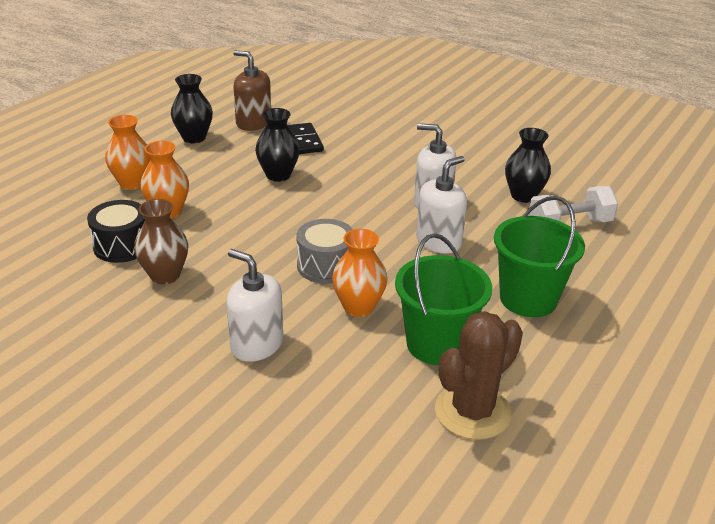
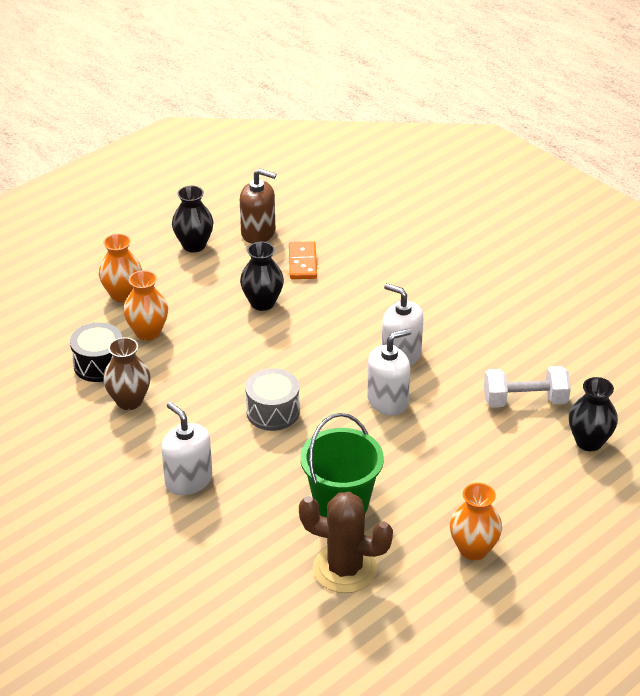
camera: 15 degrees right, 5 degrees up
(253, 123) = (258, 232): brown soap dispenser -> brown soap dispenser turned 150 degrees clockwise
(305, 141) = (303, 263): black domino -> orange domino
(358, 307) = (287, 458): orange vase -> orange vase (473, 549)
(472, 412) = (344, 569): brown cactus -> brown cactus turned 45 degrees clockwise
(523, 196) = (496, 360): black vase -> black vase (589, 442)
(528, 299) = (443, 473): green bucket -> none

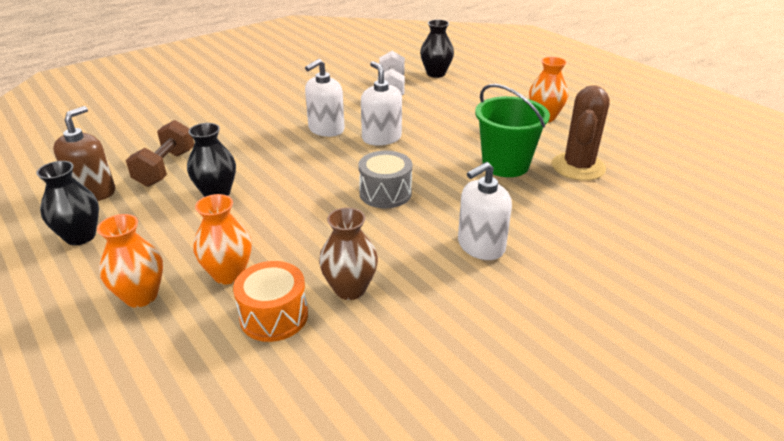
camera: 85 degrees left, 5 degrees down
(99, 364) = (274, 316): black drum -> orange drum
(303, 263) = (166, 168): orange domino -> brown dumbbell

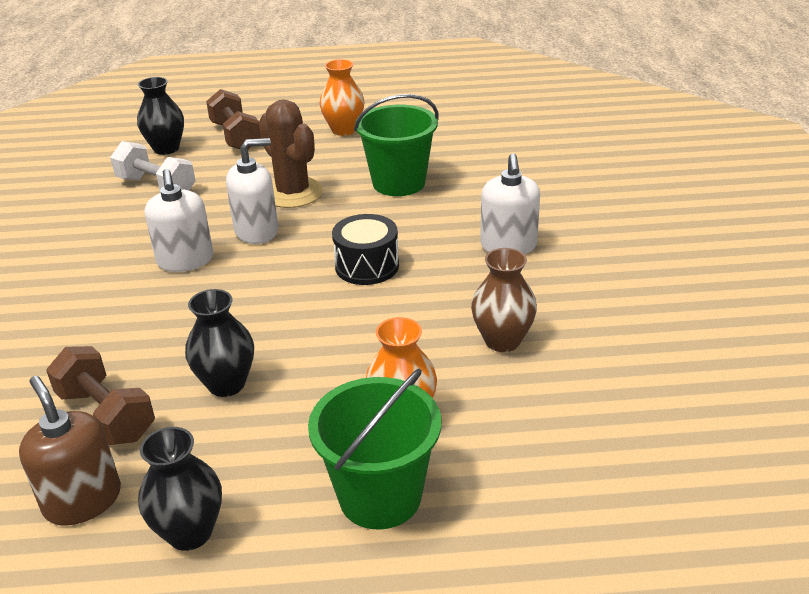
camera: 55 degrees left, 0 degrees up
(141, 296) = (380, 496): orange vase -> green bucket
(274, 316) = (502, 402): orange drum -> none
(381, 138) = (257, 231): white soap dispenser -> white soap dispenser turned 150 degrees clockwise
(385, 193) = (367, 266): grey drum -> black drum
(479, 87) = (235, 136): none -> brown dumbbell
(578, 167) = (445, 151): brown cactus -> brown cactus (293, 193)

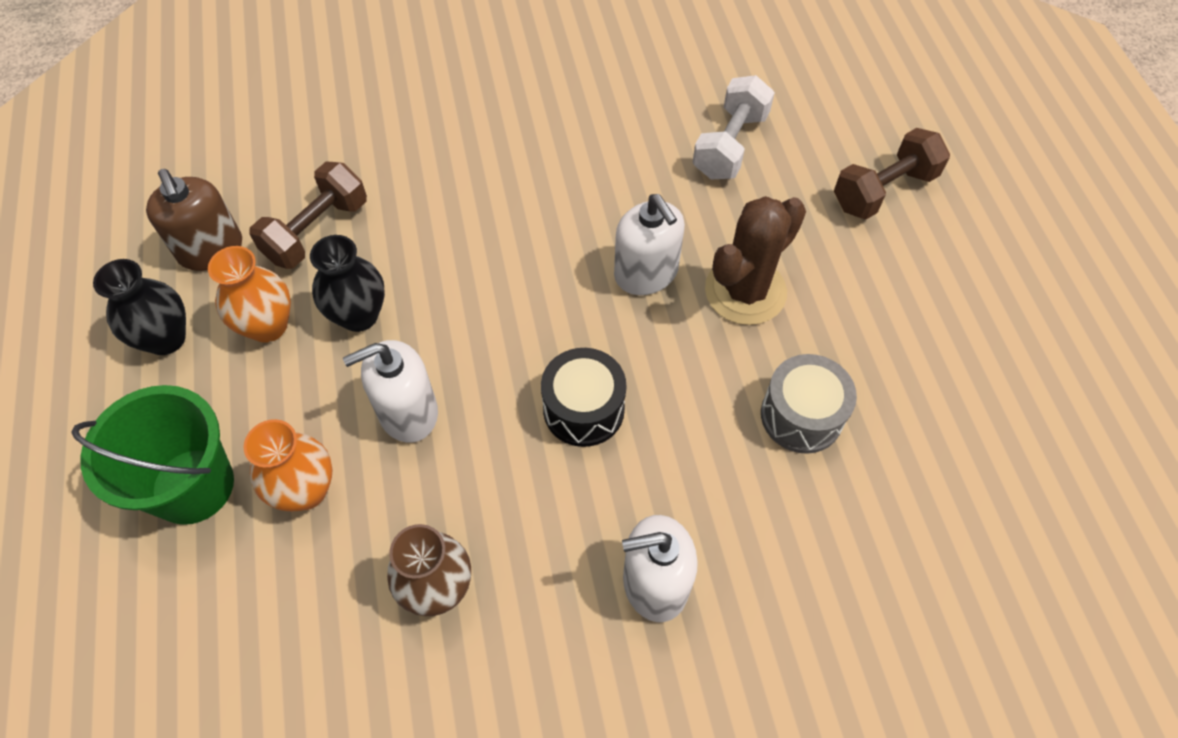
camera: 80 degrees right, 25 degrees up
(82, 500) = (211, 249): brown soap dispenser -> brown soap dispenser turned 105 degrees clockwise
(166, 148) = (828, 126): black vase -> none
(185, 260) = (574, 219): white soap dispenser -> white soap dispenser (408, 412)
(344, 130) = (945, 317): orange vase -> orange vase (268, 326)
(399, 183) = (801, 415): green bucket -> grey drum

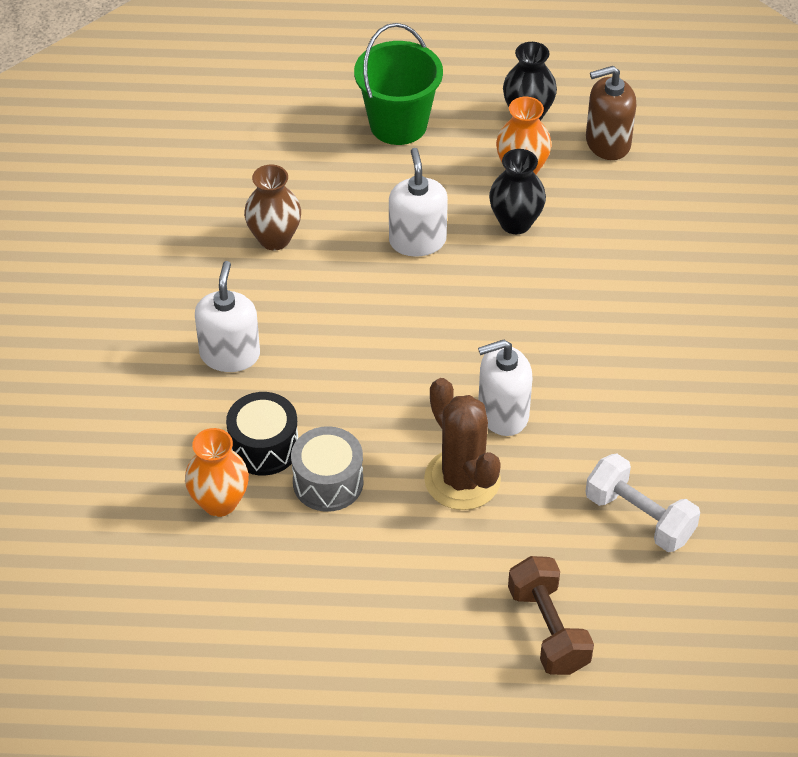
camera: 105 degrees right, 10 degrees down
(306, 490) = (373, 180): orange vase -> orange vase (219, 502)
(317, 231) = (610, 206): brown dumbbell -> none
(583, 409) = (383, 343): black drum -> black drum (264, 447)

